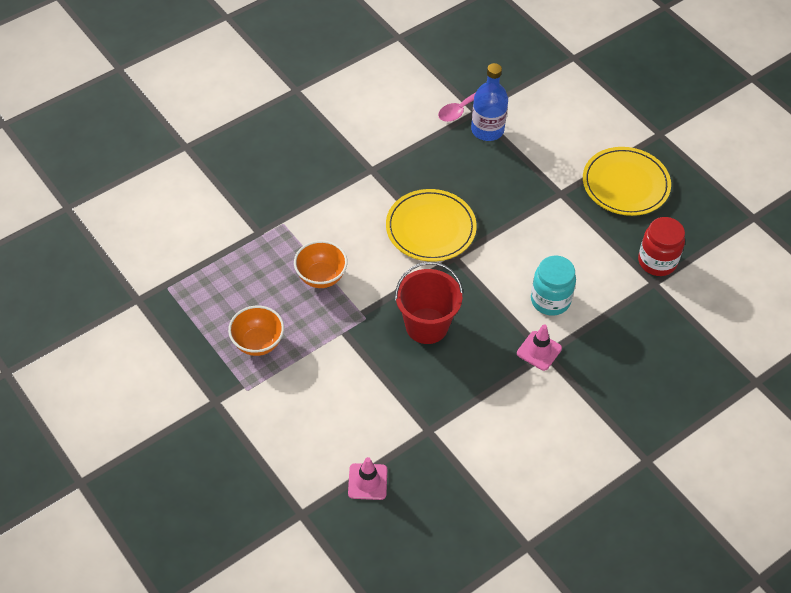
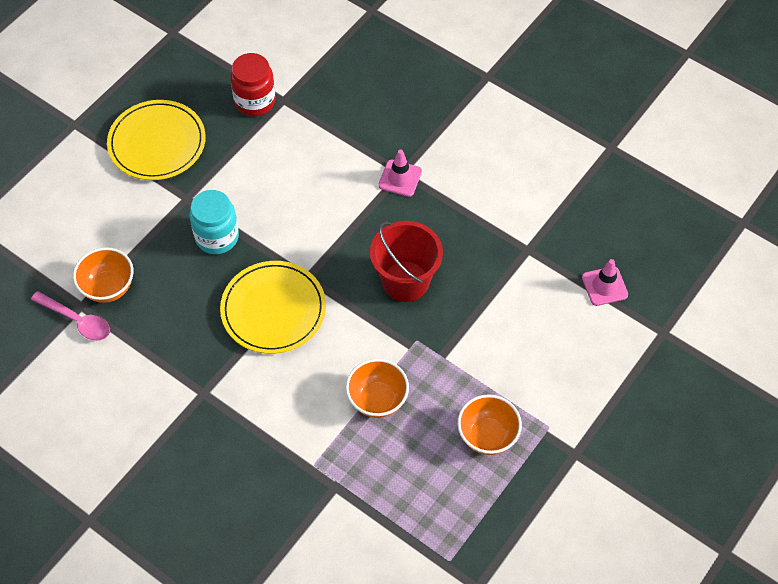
camera: 105 degrees left, 5 degrees up
(487, 130) = (108, 287): blue bottle -> orange bowl
(550, 300) = (334, 181): turquoise jar -> turquoise jar (217, 237)

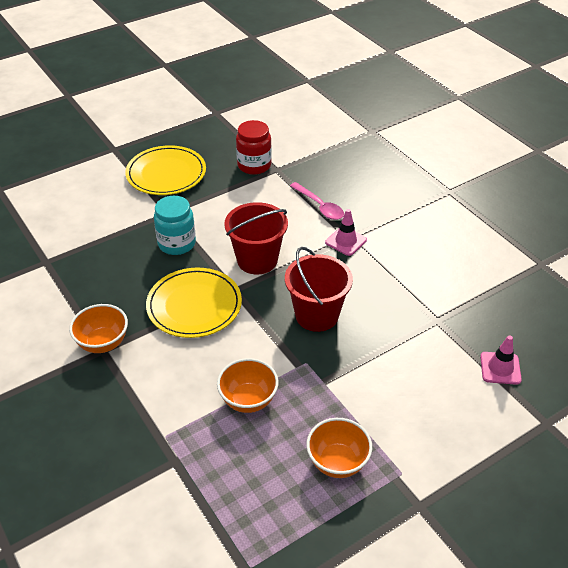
camera: 20 degrees right, 15 degrees down
(77, 320) = (36, 271): pink spoon -> pink spoon (320, 206)
(108, 287) = (73, 255): orange bowl -> orange bowl (103, 343)
(315, 232) = (257, 260): none -> red bucket

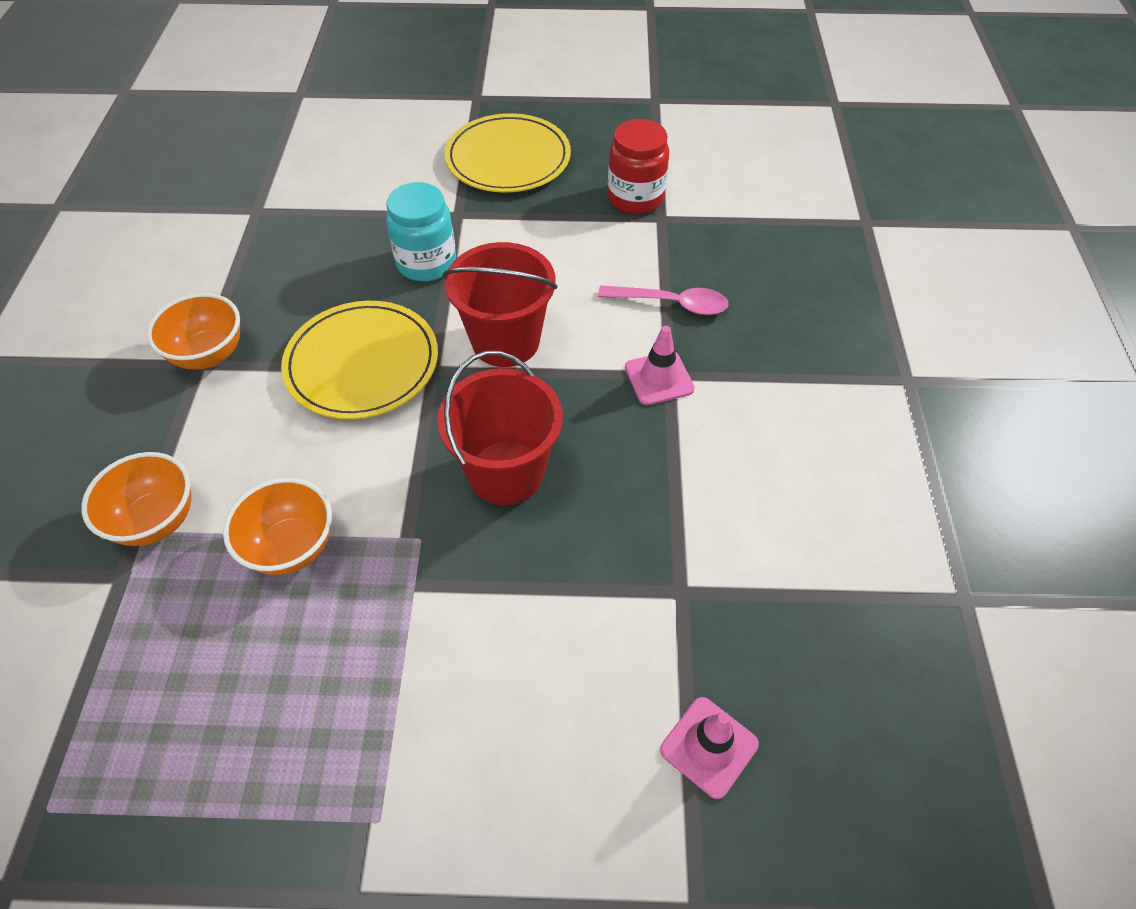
camera: 35 degrees right, 10 degrees up
(320, 206) = (671, 304): pink spoon -> pink spoon turned 75 degrees counterclockwise
(337, 462) = (309, 731): orange bowl -> orange bowl (157, 520)

